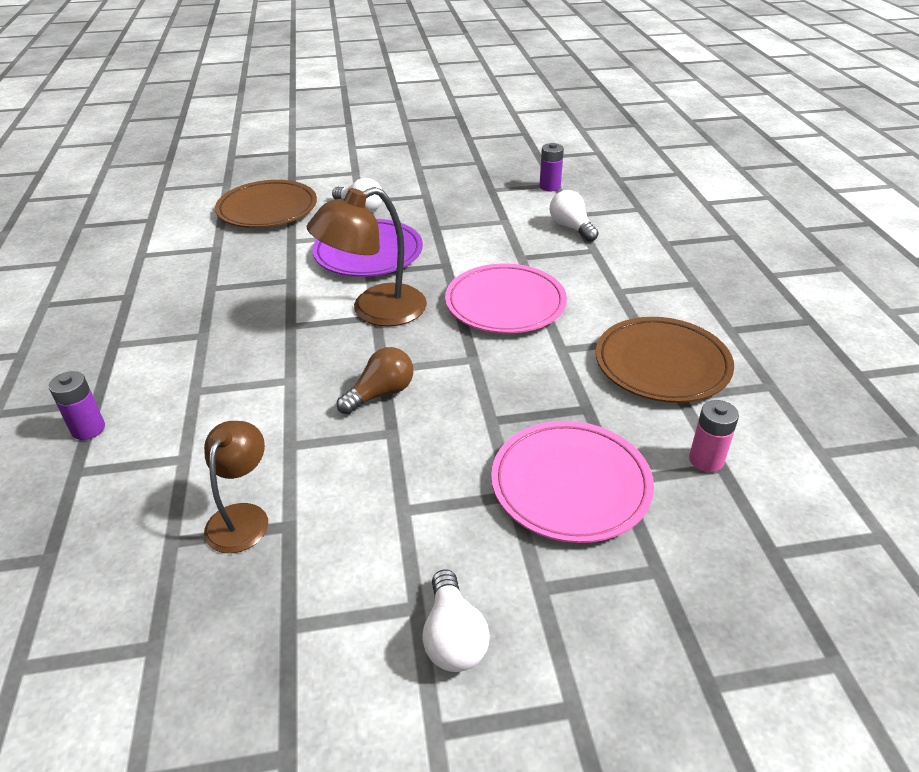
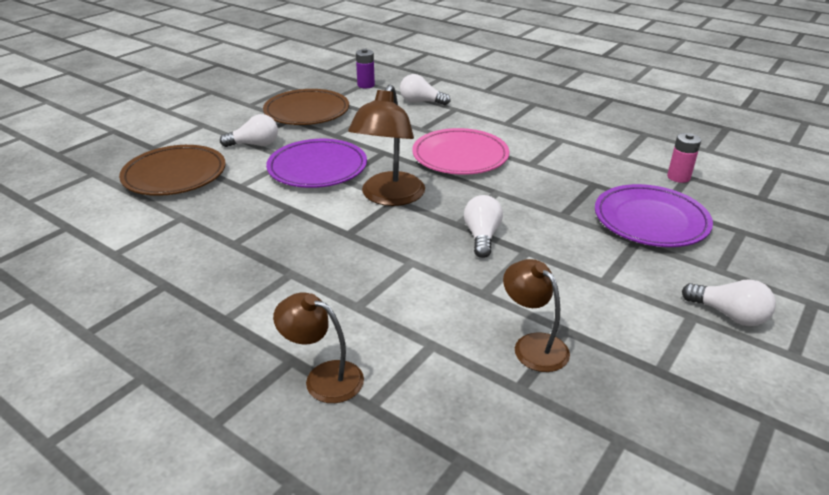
camera: 45 degrees left, 5 degrees down
(88, 429) = (323, 377): purple battery -> brown lamp
(381, 393) = (482, 236): brown light bulb -> white light bulb
(570, 485) = (650, 220): pink plate -> purple plate
(662, 364) = (588, 147): brown plate -> brown plate (307, 112)

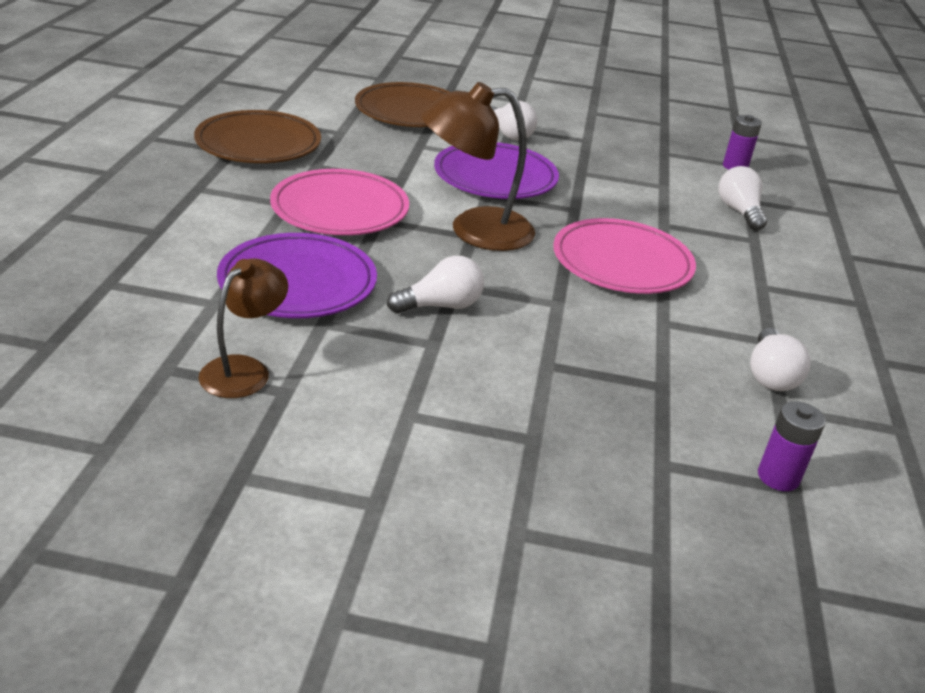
camera: 60 degrees right, 0 degrees up
(307, 112) = (616, 145): brown plate -> brown plate (258, 144)
(319, 248) = (340, 209): none -> pink plate
(323, 377) = (138, 252): brown lamp -> none
(650, 220) = (604, 450): purple plate -> purple plate (298, 283)
(678, 177) = (778, 477): pink battery -> purple battery
(729, 315) = (400, 543): white light bulb -> white light bulb (770, 375)

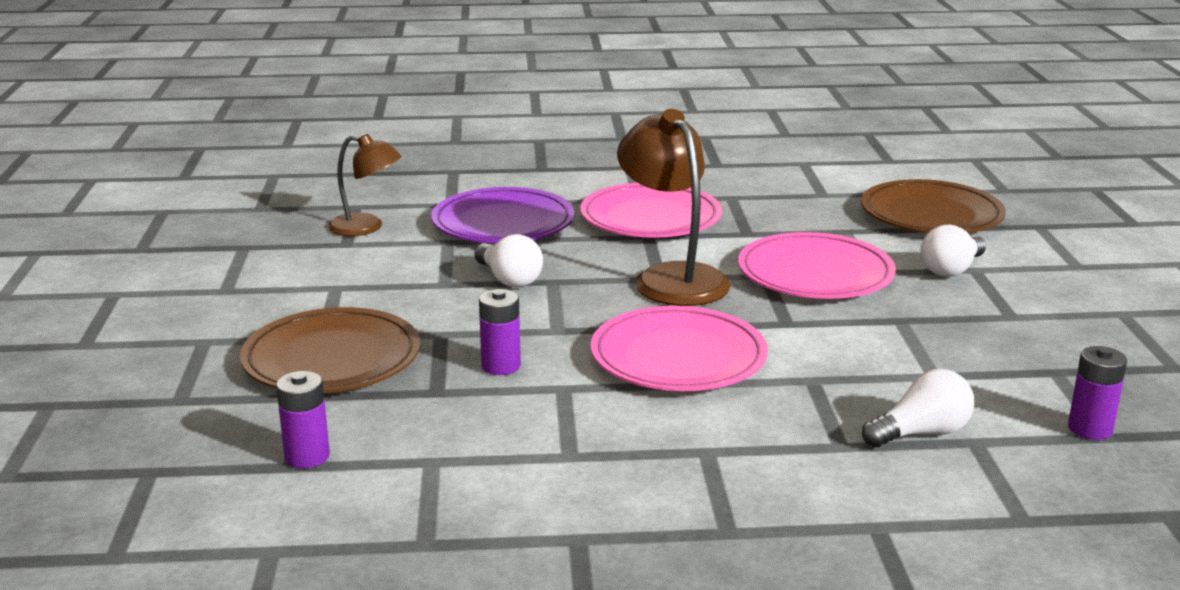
camera: 80 degrees right, 10 degrees down
(258, 144) = (745, 170): brown plate -> brown plate (332, 359)
(495, 177) = (815, 274): purple plate -> pink plate
(620, 344) = (501, 366): none -> purple battery
(770, 375) = (492, 454): white light bulb -> none

